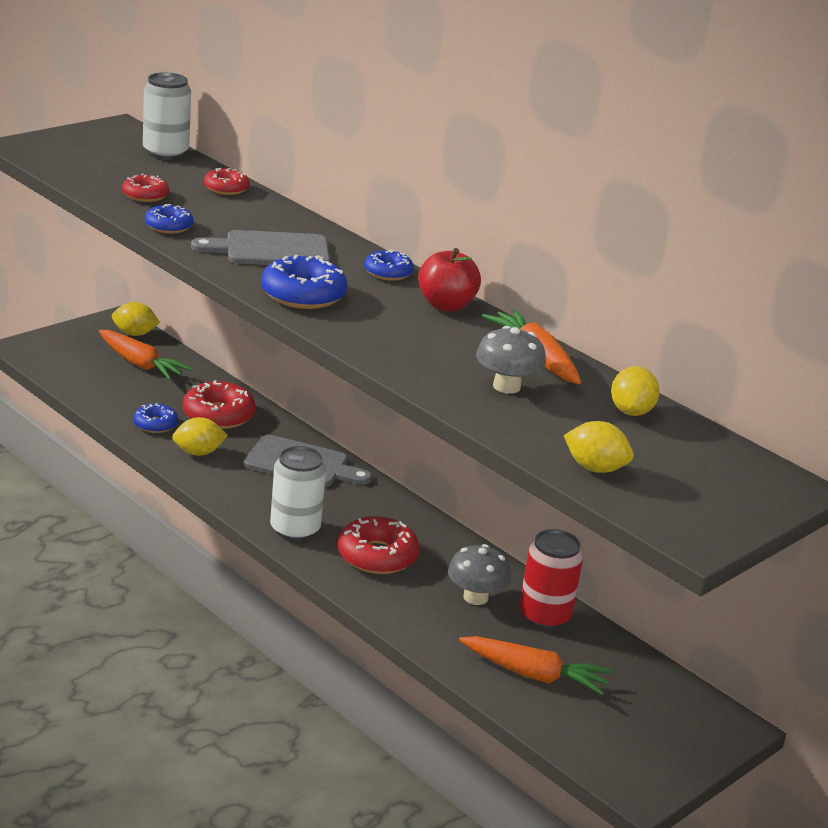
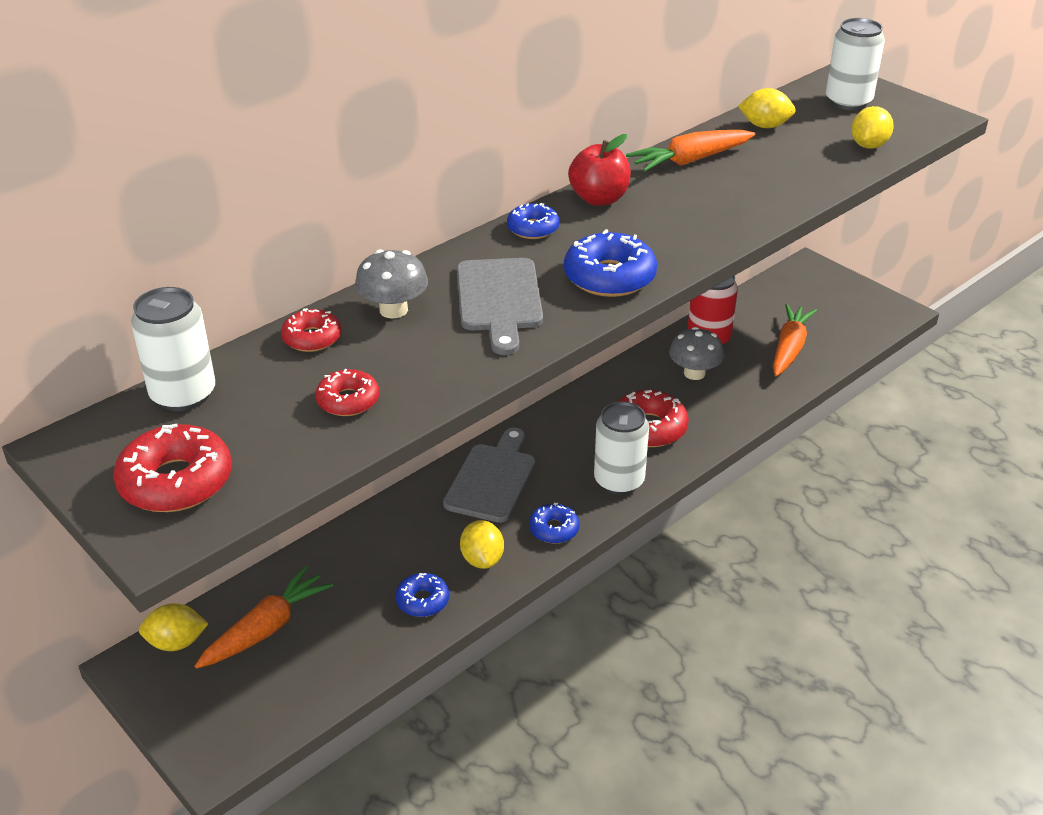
camera: 85 degrees left, 10 degrees up
(134, 334) = (176, 642): yellow lemon -> yellow lemon turned 75 degrees clockwise
(168, 226) = (449, 375): blue donut -> blue donut (554, 529)
(218, 415) = (394, 548): red donut -> red donut (176, 481)
(506, 386) = (752, 175): grey mushroom -> grey mushroom (393, 310)
(718, 477) = (848, 102): none -> white can

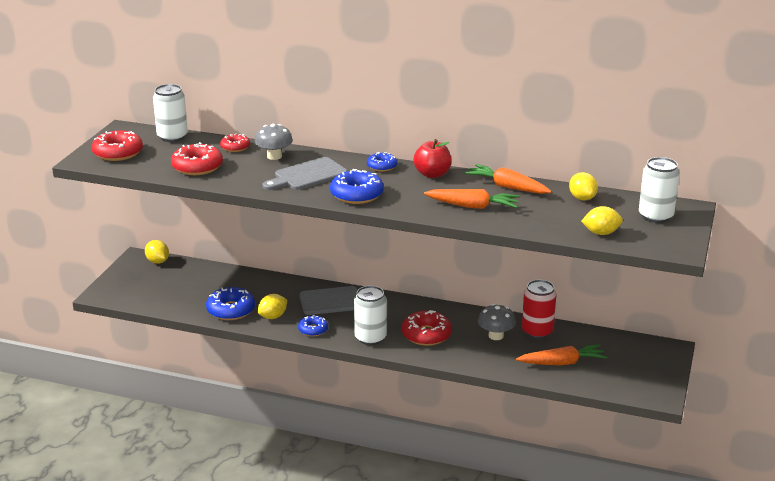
camera: 60 degrees right, 10 degrees down
(267, 628) = (182, 278): orange carrot -> orange carrot (473, 206)
(348, 400) = (197, 167): red donut -> red donut, size x1.66
(422, 600) = (231, 310): blue donut -> blue donut, size x1.66

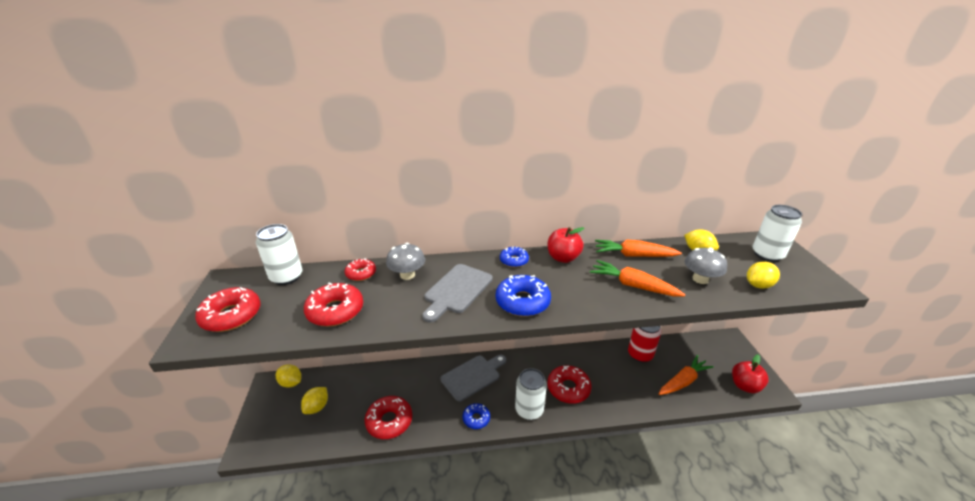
camera: 25 degrees left, 5 degrees up
(231, 310) = (389, 421): blue donut -> red donut
(273, 317) = (432, 415): yellow lemon -> yellow lemon (317, 407)
(473, 206) = (632, 285): orange carrot -> orange carrot turned 135 degrees counterclockwise
(496, 336) = (617, 370): grey mushroom -> grey mushroom (700, 279)
(631, 385) = (745, 386): none -> red apple

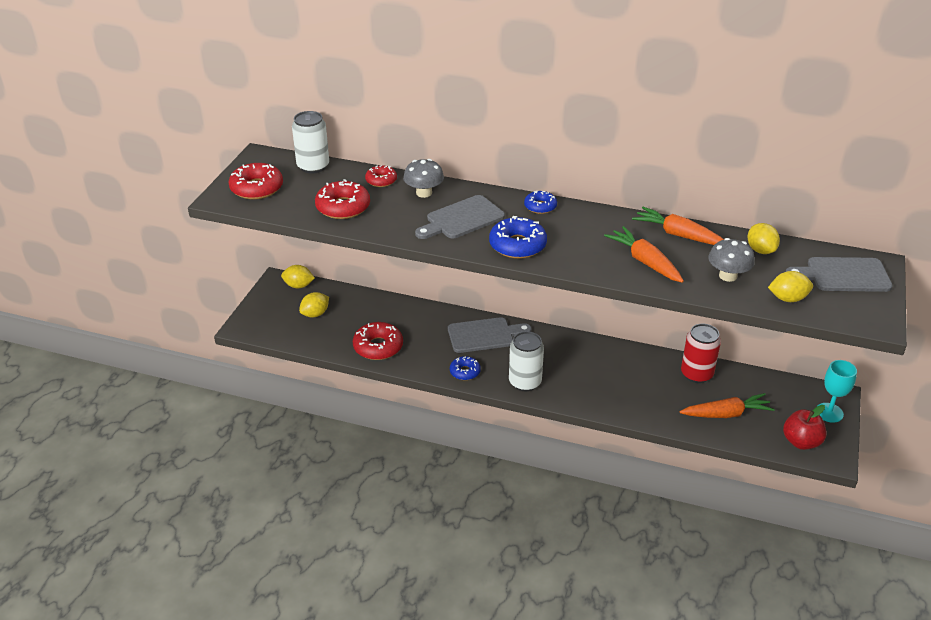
camera: 25 degrees right, 5 degrees up
(291, 383) = (298, 286): yellow lemon -> yellow lemon turned 45 degrees counterclockwise
(563, 258) = (595, 217): red apple -> none
(568, 388) = (582, 378): red donut -> none
(739, 354) = (829, 412): none -> turquoise goblet
(767, 255) = (843, 275): white can -> grey cutting board

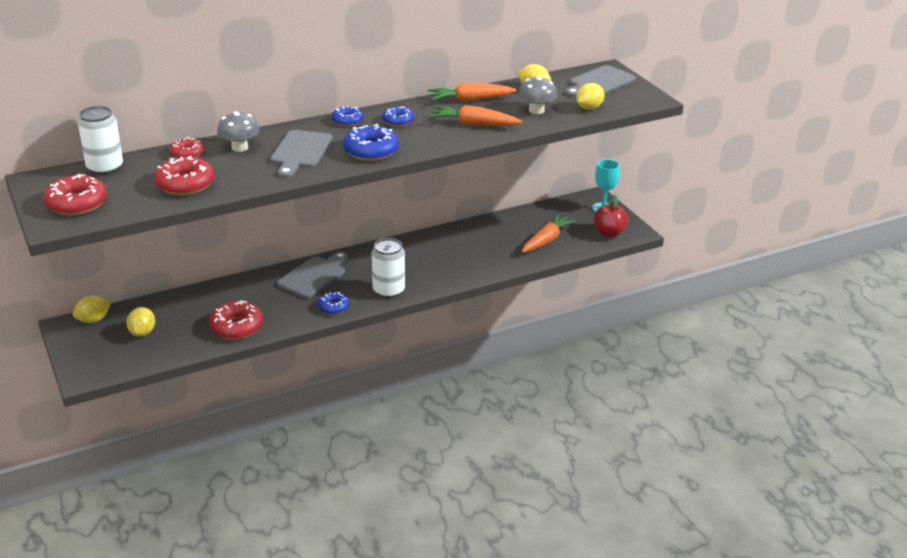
camera: 45 degrees left, 5 degrees down
(582, 226) = (398, 121): none -> blue donut
(696, 374) = (498, 226): red can -> none

